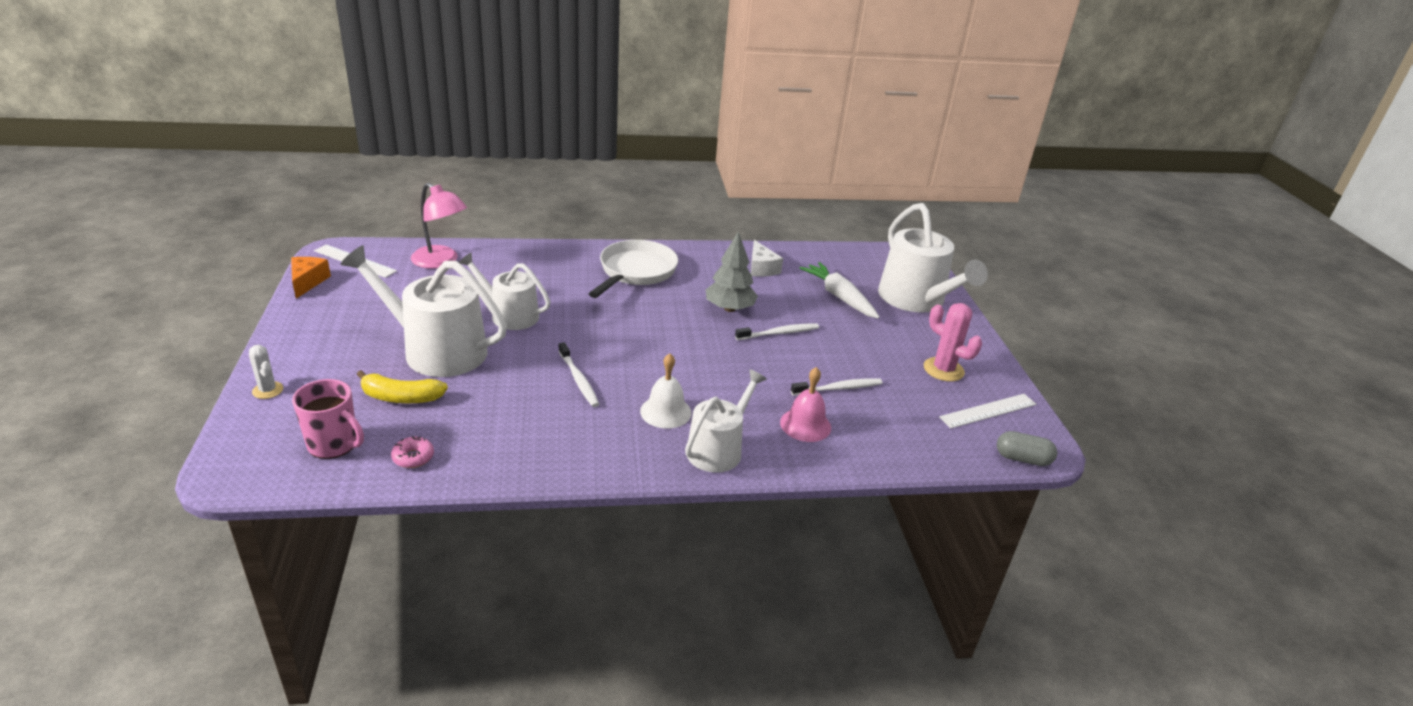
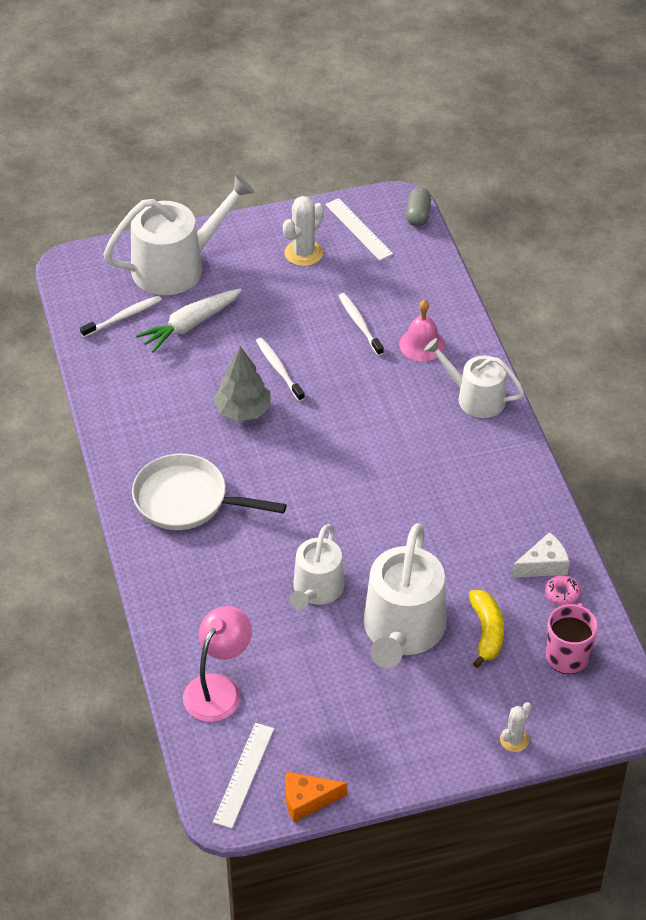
camera: 95 degrees left, 15 degrees up
(579, 380) = (412, 507): white toothbrush -> white toothbrush (123, 317)
(665, 412) = (437, 438): white bell -> none
(761, 268) = (144, 391): white cheese -> white cheese (543, 565)
(943, 369) = (303, 253): pink cactus -> white cactus

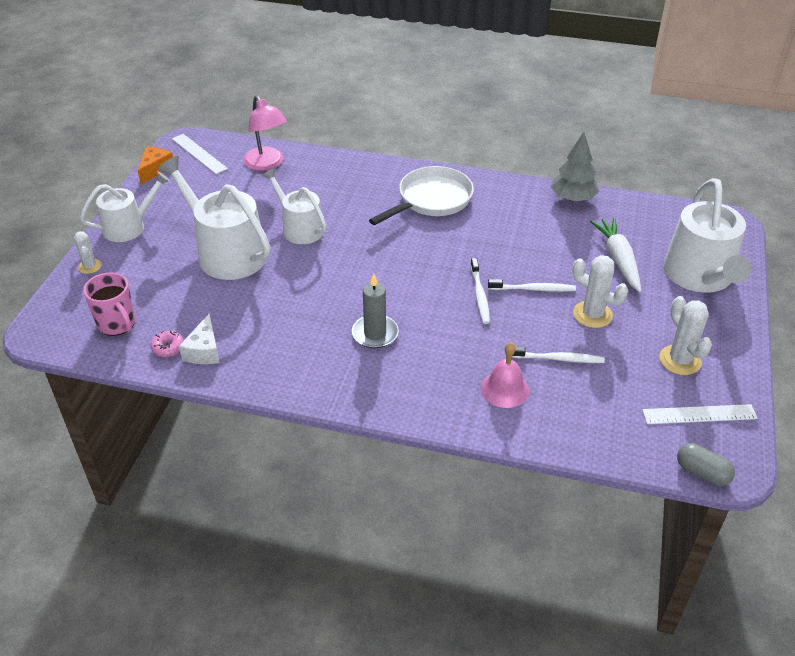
camera: 120 degrees right, 5 degrees down
(123, 317) = (649, 229): white toothbrush -> white toothbrush (480, 295)
(243, 411) = (499, 254): grey tree -> grey tree (572, 198)
(285, 320) = (592, 314): none -> white cactus
(424, 454) = (375, 334): none -> grey candle
(475, 397) = (412, 395): white watering can -> white watering can (129, 227)
(486, 632) = (181, 292): yellow banana -> none

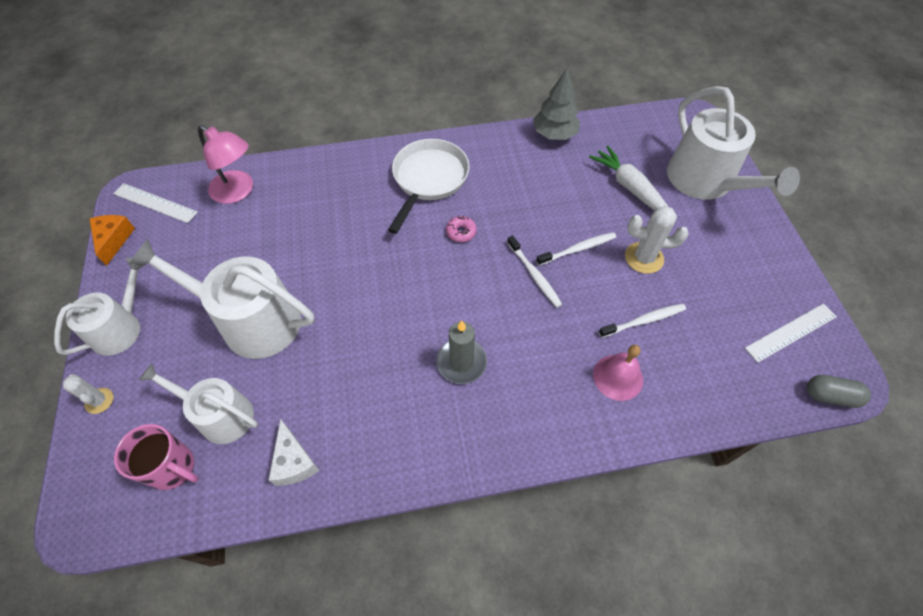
camera: 25 degrees left, 15 degrees up
(168, 348) = (251, 475): pink donut -> pink donut (461, 232)
(299, 228) = (315, 260): white watering can -> white watering can (220, 415)
(680, 360) = (742, 279): white cactus -> none

